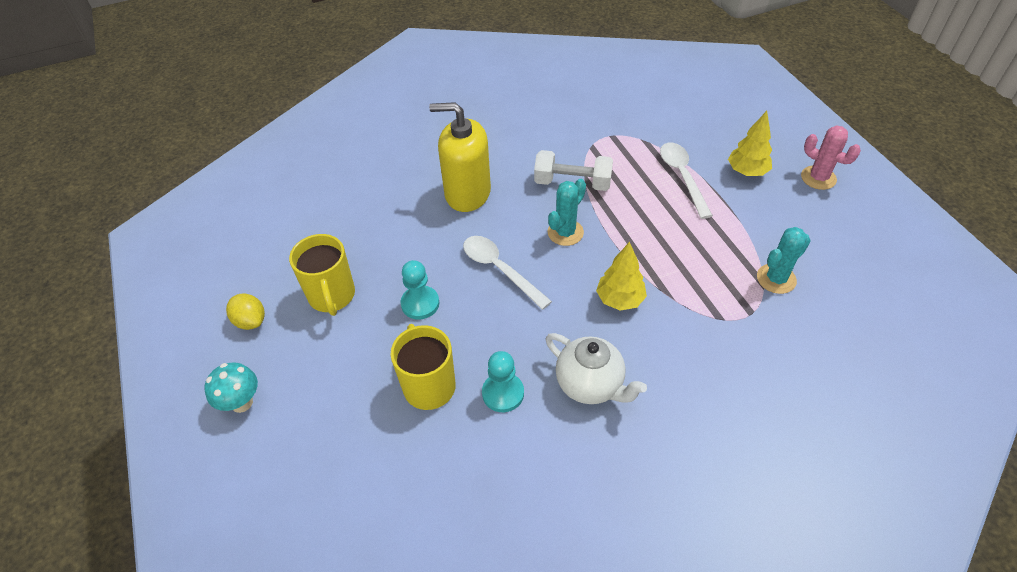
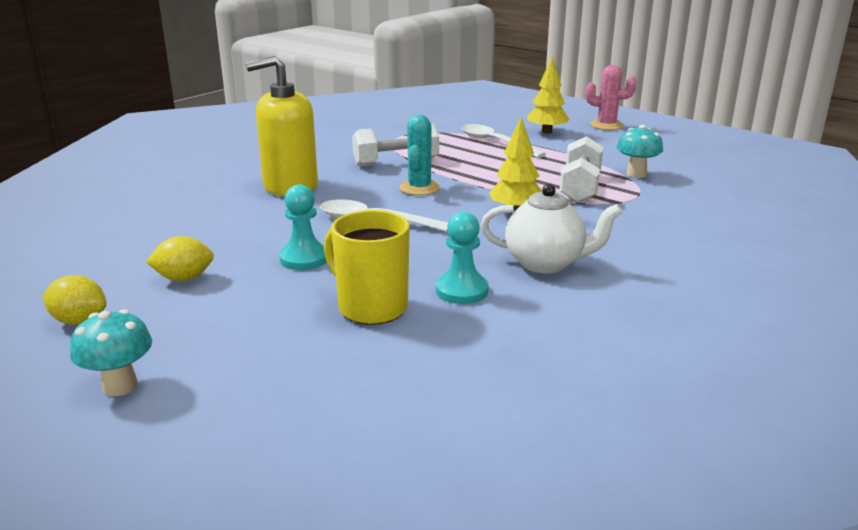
camera: 30 degrees left, 25 degrees down
(332, 296) = (184, 278): yellow mug -> yellow lemon
(704, 282) = (580, 187): none -> white dumbbell
(776, 279) = (636, 174): turquoise cactus -> turquoise mushroom

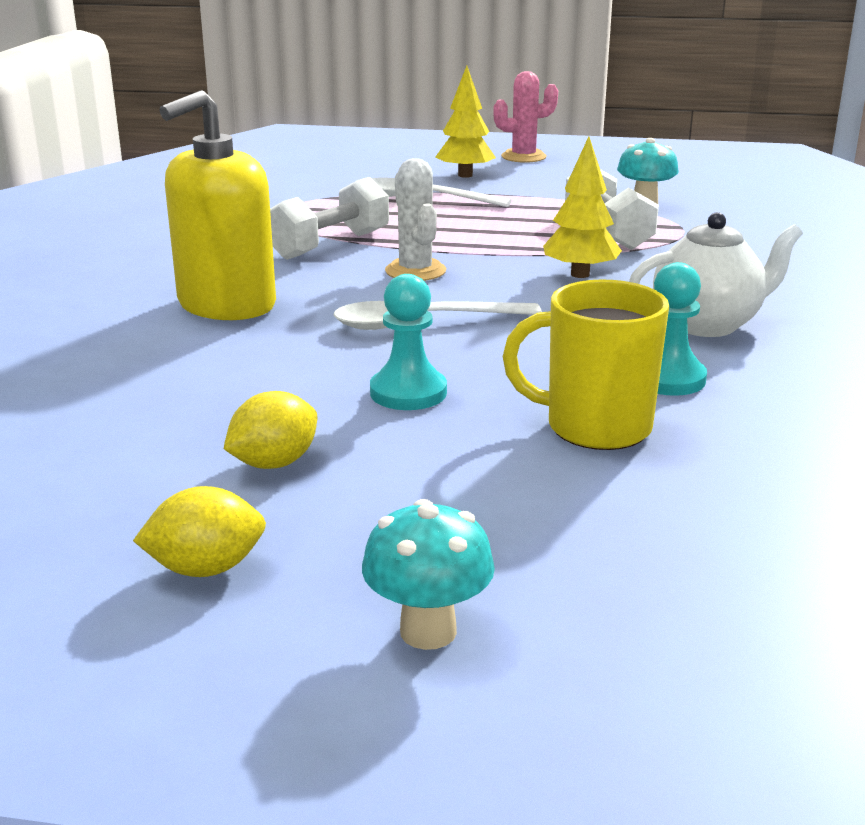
camera: 30 degrees left, 0 degrees up
(419, 188) = (415, 271): turquoise cactus -> white cactus

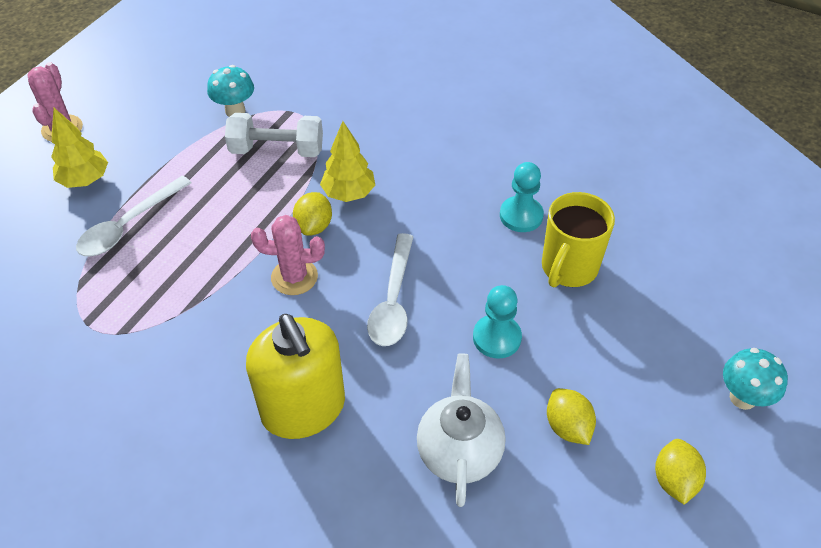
camera: 70 degrees left, 25 degrees up
(330, 245) = (207, 314): white dumbbell -> none
(415, 271) = (294, 277): white cactus -> pink cactus
(505, 267) = (314, 226): none -> yellow lemon
(707, 324) = (456, 169): white teapot -> white teapot (459, 451)

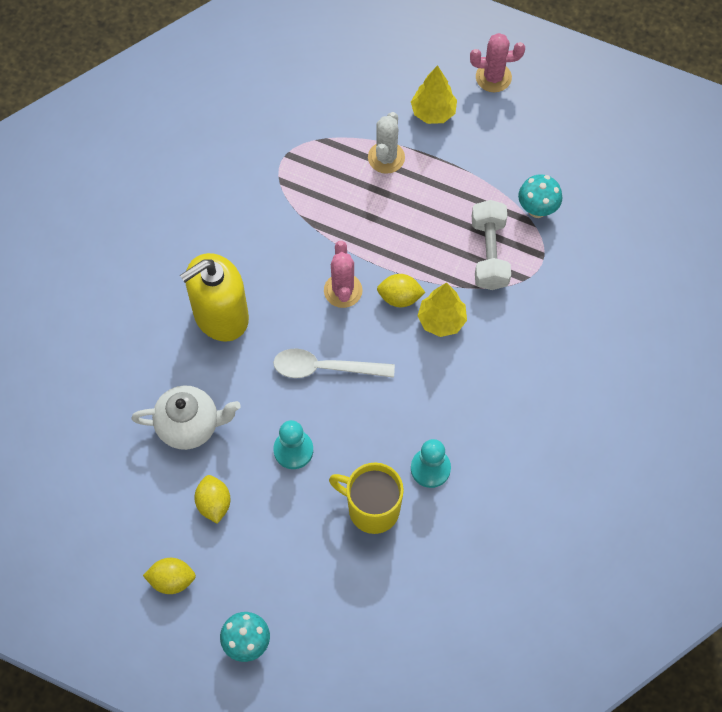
camera: 85 degrees right, 15 degrees up
(129, 225) = (386, 158): white spoon -> white cactus
(567, 427) = (214, 504): yellow lemon -> yellow lemon turned 75 degrees counterclockwise

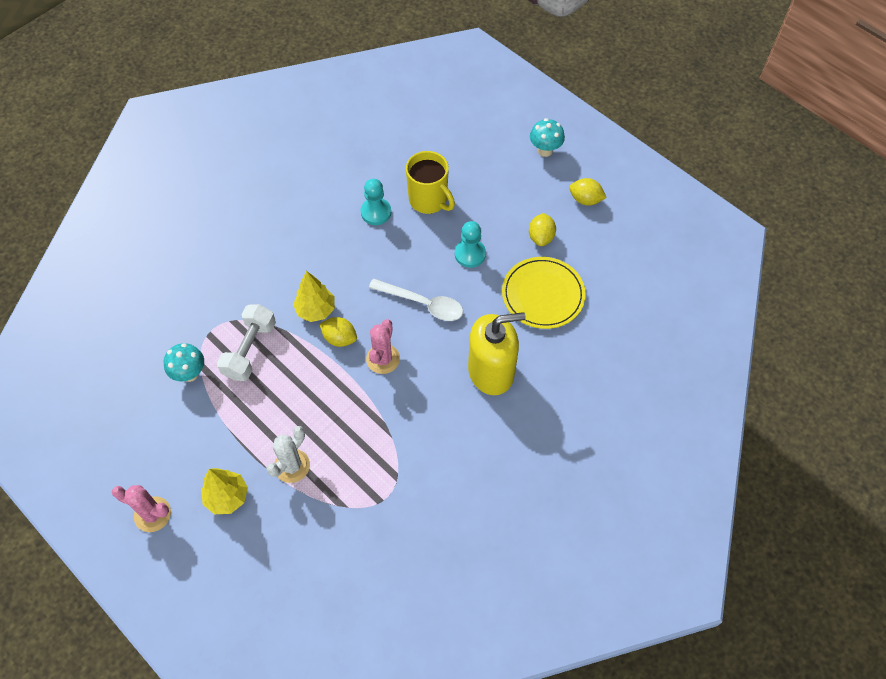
camera: 160 degrees left, 5 degrees down
(189, 426) = (543, 295): white teapot -> yellow plate

